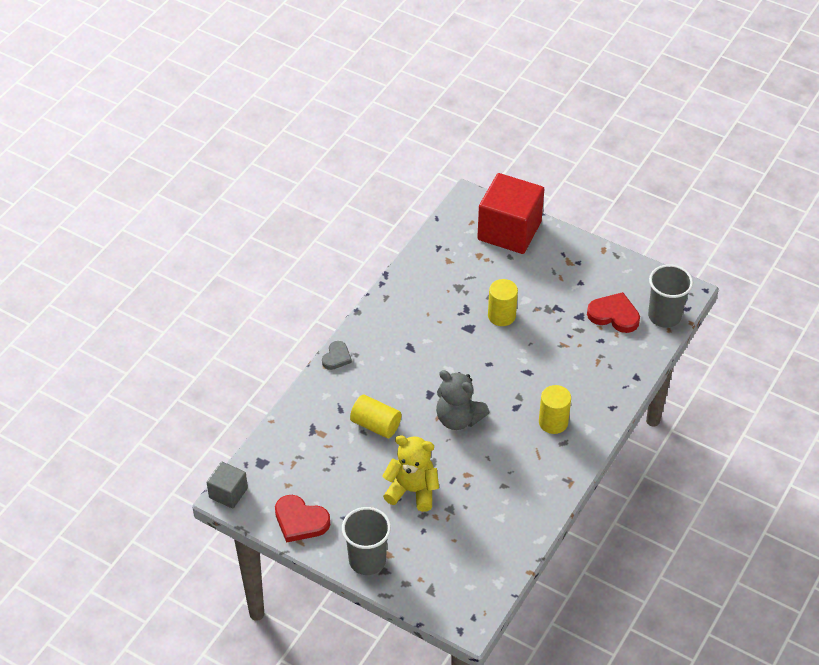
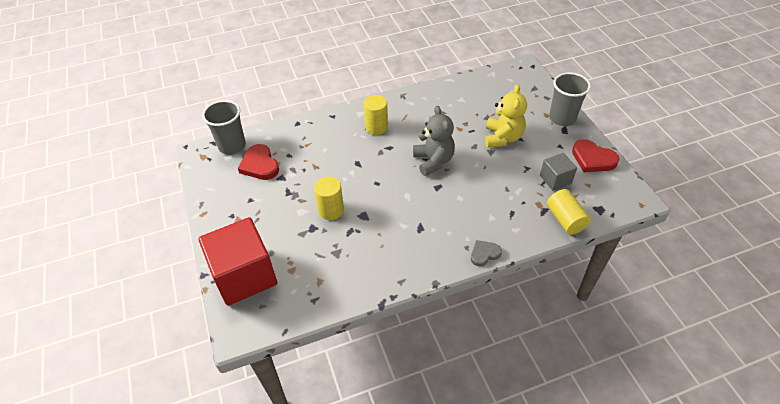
camera: 140 degrees left, 0 degrees up
(228, 493) = (637, 202): grey cube -> grey cube (555, 179)
(300, 521) = (593, 159): red heart -> red heart turned 150 degrees clockwise
(376, 425) = (494, 188): yellow cylinder -> yellow cylinder (565, 219)
(412, 490) = (502, 138): yellow teddy bear -> yellow teddy bear turned 135 degrees counterclockwise

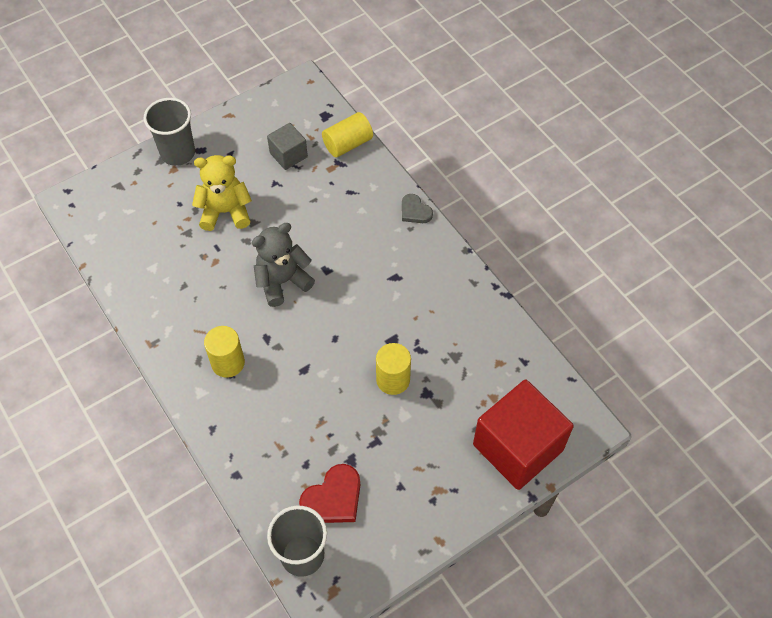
camera: 105 degrees left, 10 degrees up
(593, 159) = (247, 122): red heart -> none

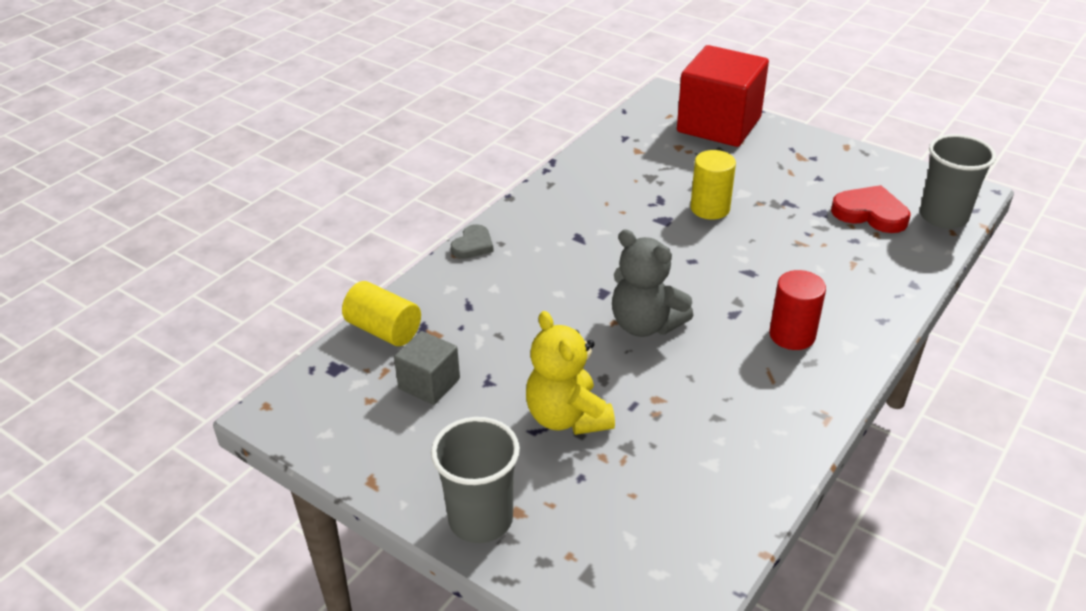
camera: 110 degrees left, 20 degrees down
(228, 363) = (792, 335): yellow cylinder -> red cylinder

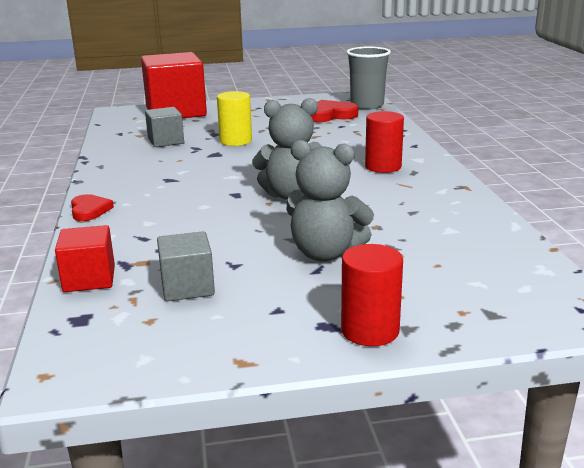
camera: 45 degrees left, 15 degrees down
(384, 330) = (89, 279): yellow cylinder -> red cube
(473, 245) = (89, 210): grey heart -> red heart
(480, 519) = (370, 330): grey cup -> red cylinder
(567, 417) = (325, 253): yellow teddy bear -> grey teddy bear
(647, 174) = (166, 141): none -> grey cube

